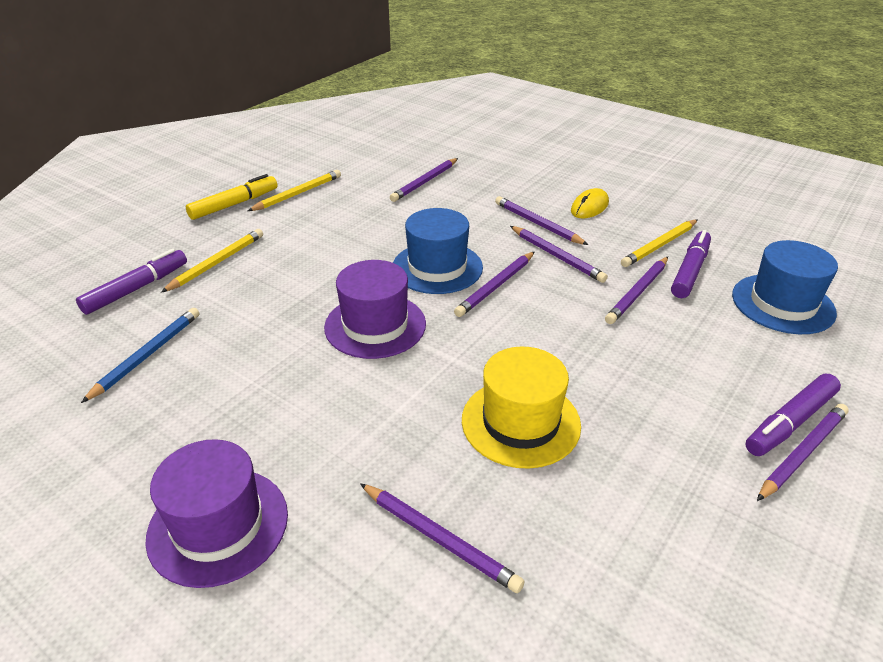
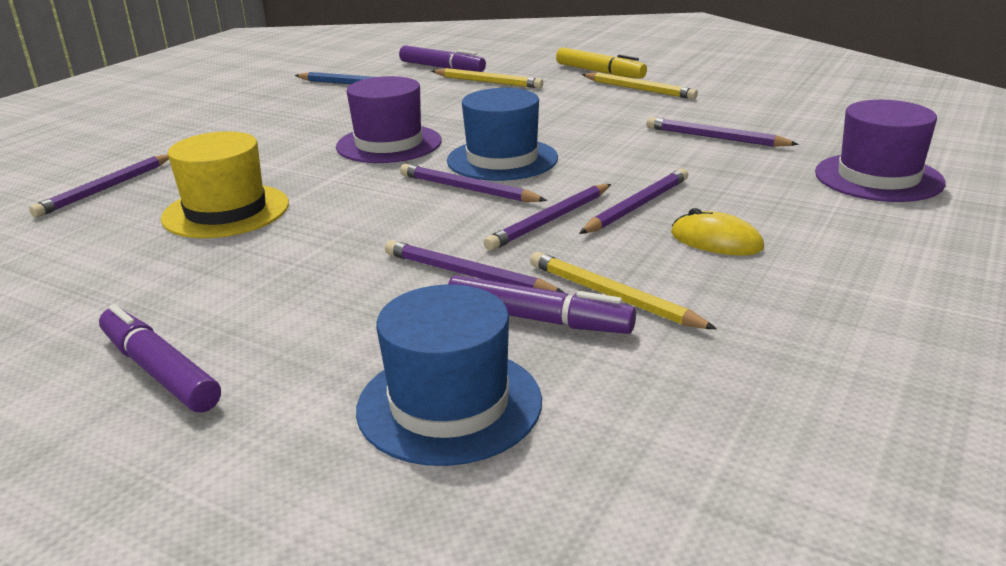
camera: 85 degrees right, 10 degrees down
(218, 525) = (162, 127): purple hat -> purple hat (878, 177)
(802, 453) = (101, 373): purple pencil -> none

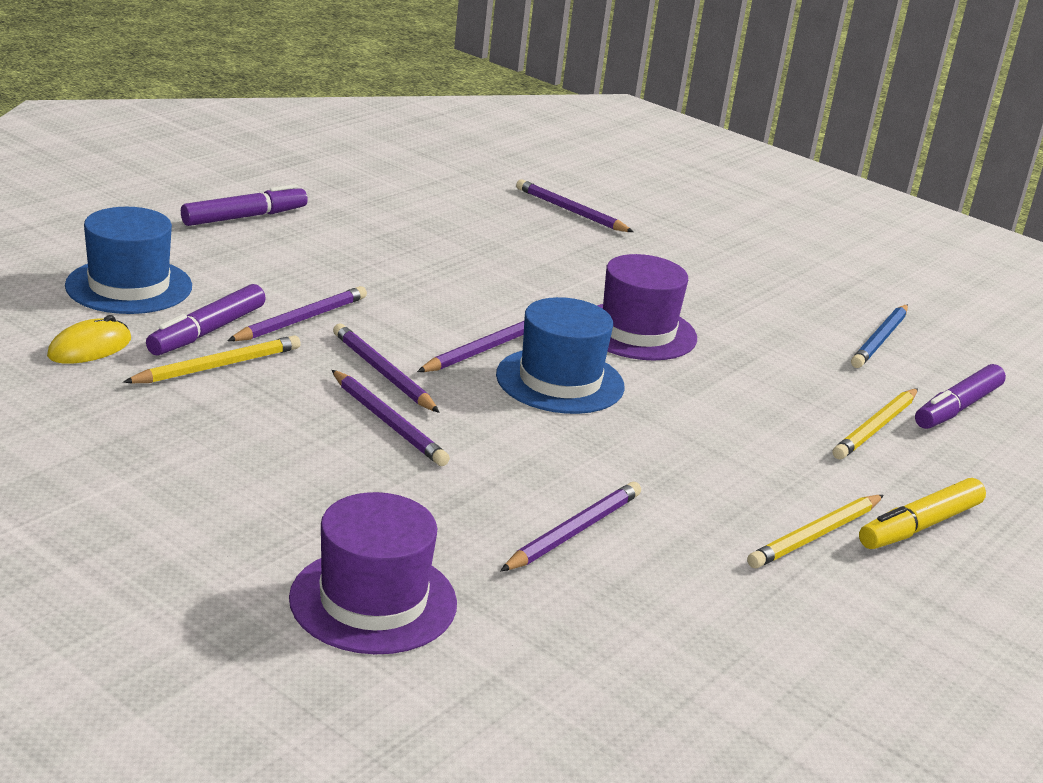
camera: 95 degrees right, 0 degrees up
(226, 211) = (492, 249): yellow hat -> none
(716, 241) = (280, 439): yellow mouse -> yellow mouse (89, 348)

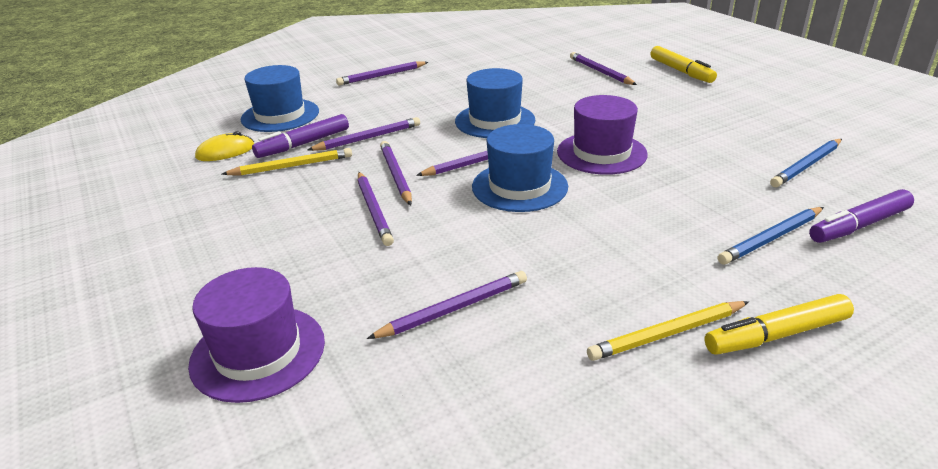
camera: 25 degrees right, 5 degrees up
(244, 217) = (382, 76): purple marker -> purple pencil
(468, 289) = (495, 121): none -> blue hat
(678, 210) = (681, 71): none -> yellow marker
(876, 427) = (771, 238): yellow pencil -> blue pencil

